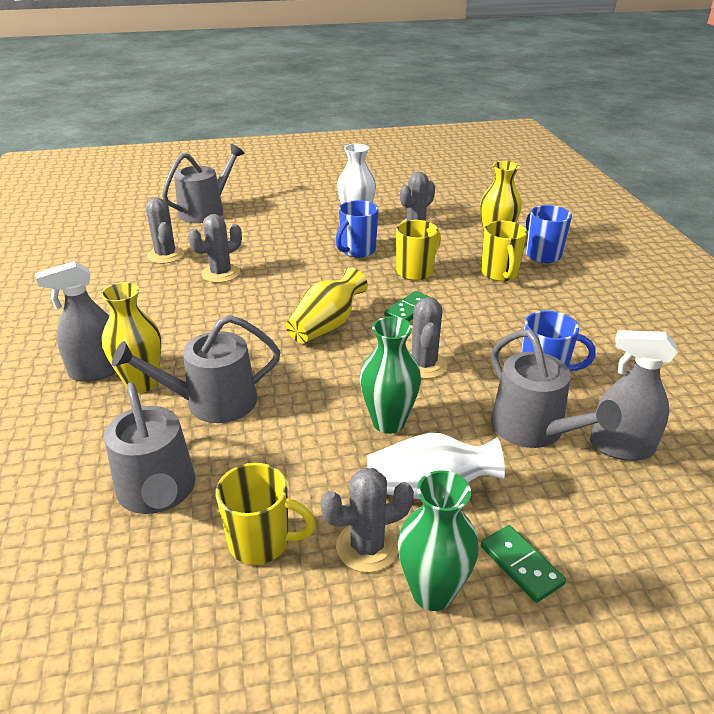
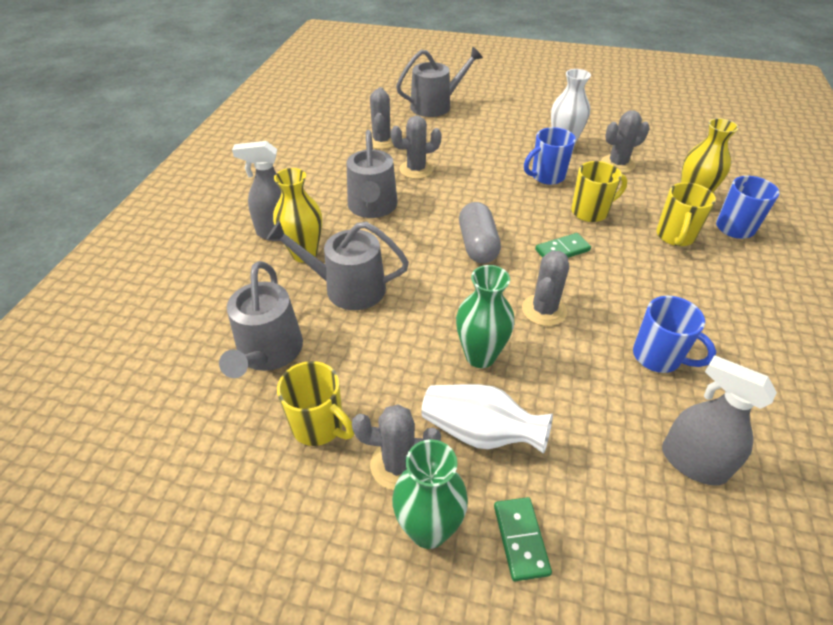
camera: 25 degrees right, 10 degrees up
(326, 326) = (477, 245): yellow vase -> grey capsule
(533, 429) = (612, 411): grey watering can -> grey watering can (372, 207)

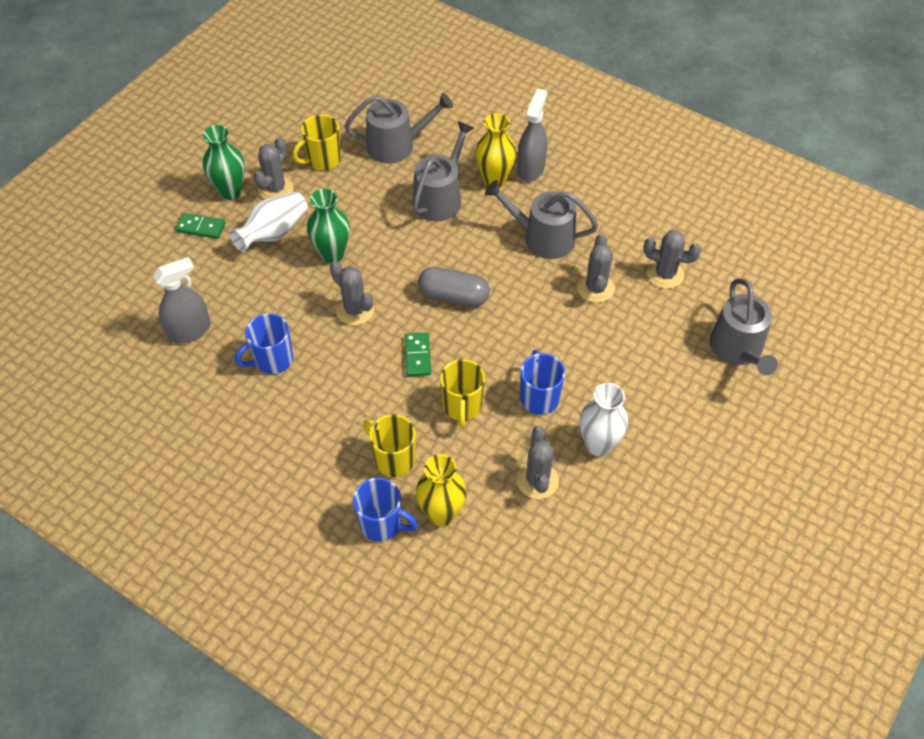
camera: 110 degrees right, 10 degrees up
(268, 352) = (396, 145): grey watering can -> grey watering can turned 150 degrees clockwise

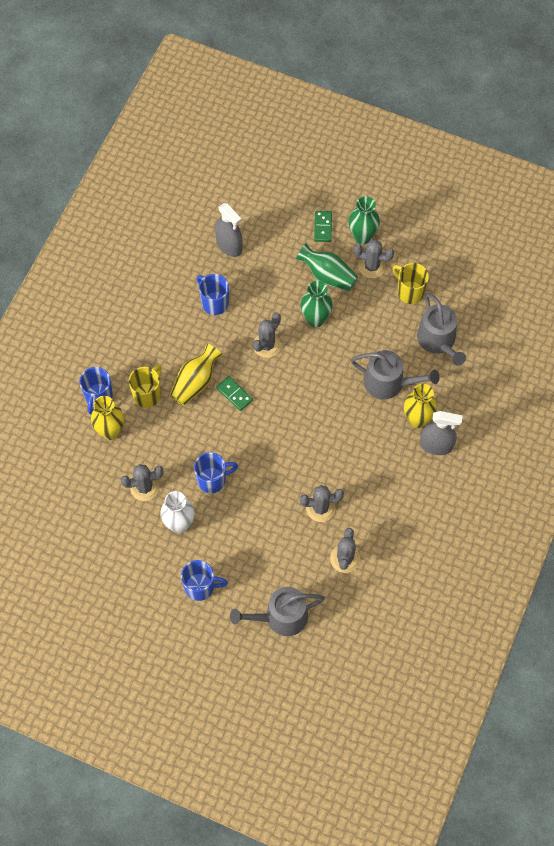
camera: 80 degrees right, 10 degrees up
(273, 233) = (327, 276): white vase -> green vase
(389, 398) = (195, 382): none -> yellow vase
(418, 356) = (234, 394): green domino -> green domino turned 60 degrees clockwise
(453, 296) = (292, 409): grey capsule -> none
(462, 406) = (196, 430): yellow mug -> none
(542, 238) = (363, 464): grey watering can -> none
(692, 432) = (200, 587): none -> blue mug

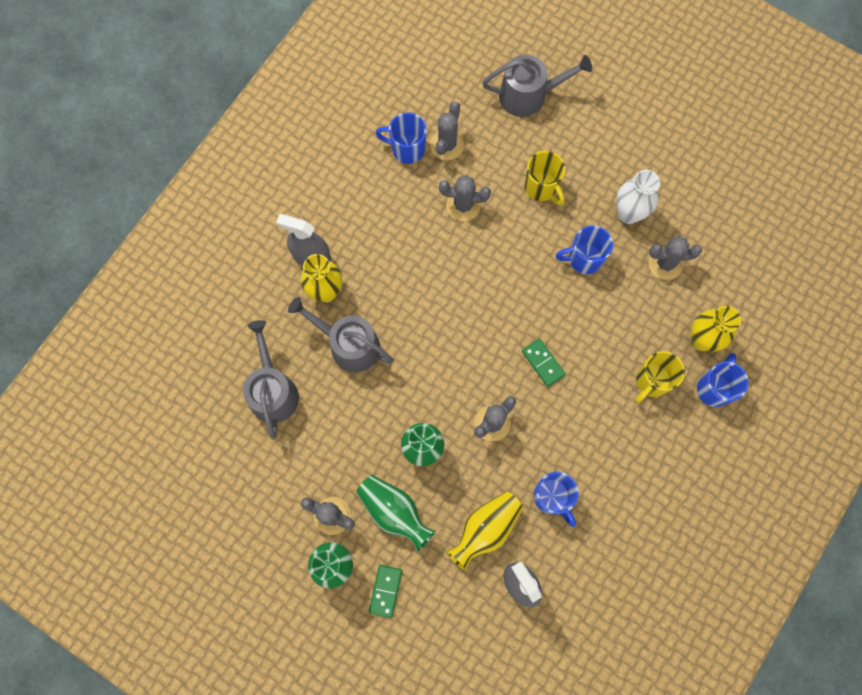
camera: 170 degrees left, 10 degrees up
(195, 382) = (590, 387): yellow vase -> yellow vase (485, 529)
(200, 587) = (612, 140): blue mug -> blue mug (407, 149)
(409, 292) = (291, 468): yellow mug -> yellow mug (541, 187)

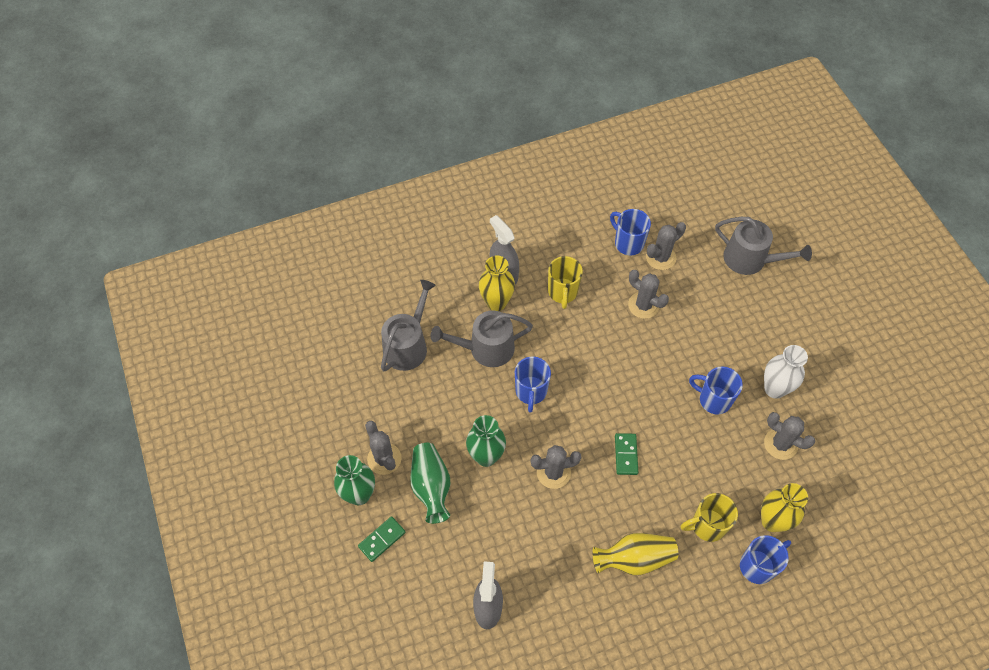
camera: 35 degrees right, 15 degrees down
(349, 345) = (486, 349): grey watering can -> grey watering can turned 75 degrees counterclockwise
(485, 529) = (491, 547): yellow vase -> yellow vase (634, 559)
(541, 187) = (715, 329): yellow mug -> yellow mug (562, 292)
(552, 497) = (561, 559): blue mug -> blue mug (531, 392)

